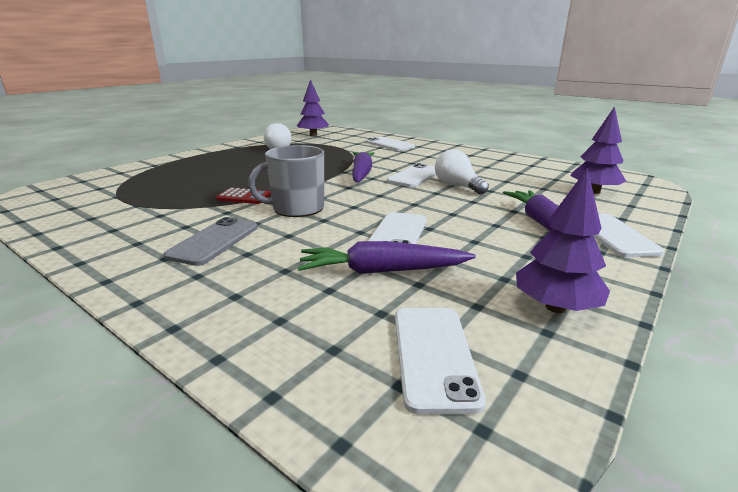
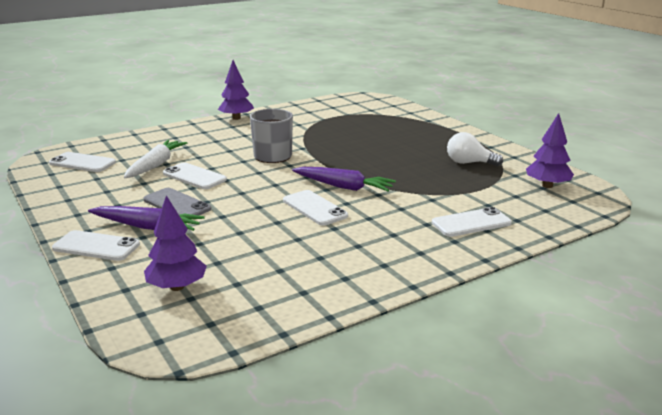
camera: 110 degrees right, 0 degrees up
(214, 241) = (241, 135): grey phone -> grey phone (177, 204)
(244, 197) = (313, 143): red calculator -> none
(382, 271) = (155, 165): purple carrot -> white carrot
(457, 186) = (266, 220): white light bulb -> none
(555, 307) = (68, 193): purple tree -> purple tree (236, 118)

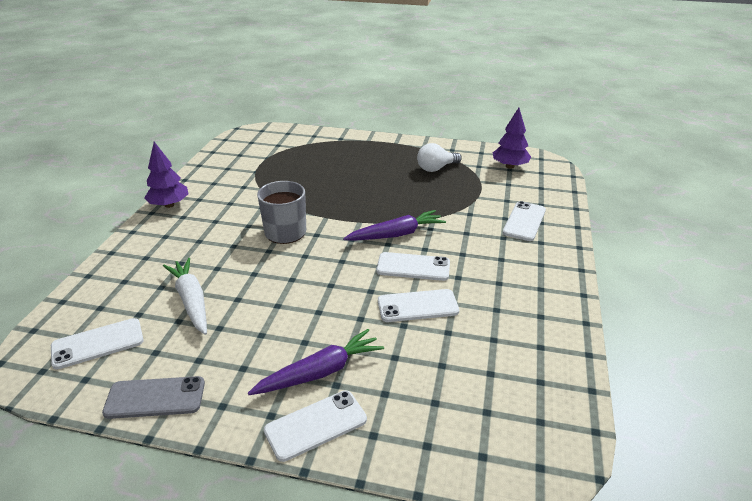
camera: 45 degrees left, 10 degrees up
(177, 204) = (299, 331): grey phone -> grey phone (155, 398)
(177, 287) = (459, 410): purple tree -> none
(194, 177) = (256, 292): white phone -> white phone (417, 306)

